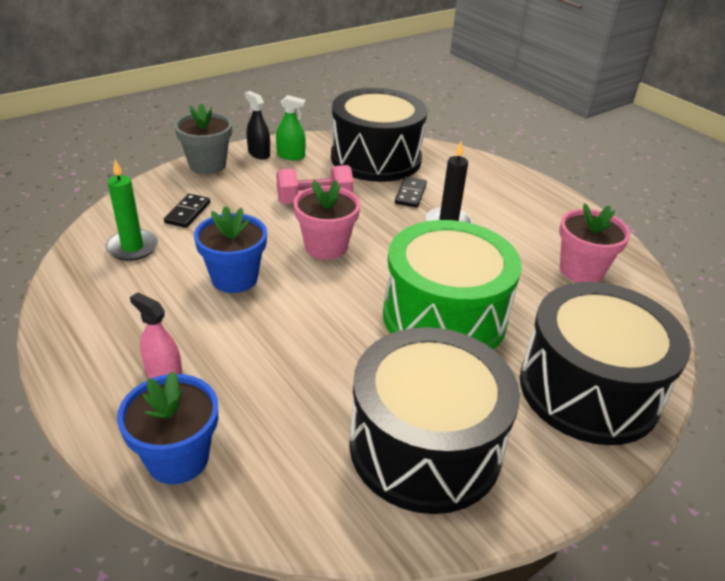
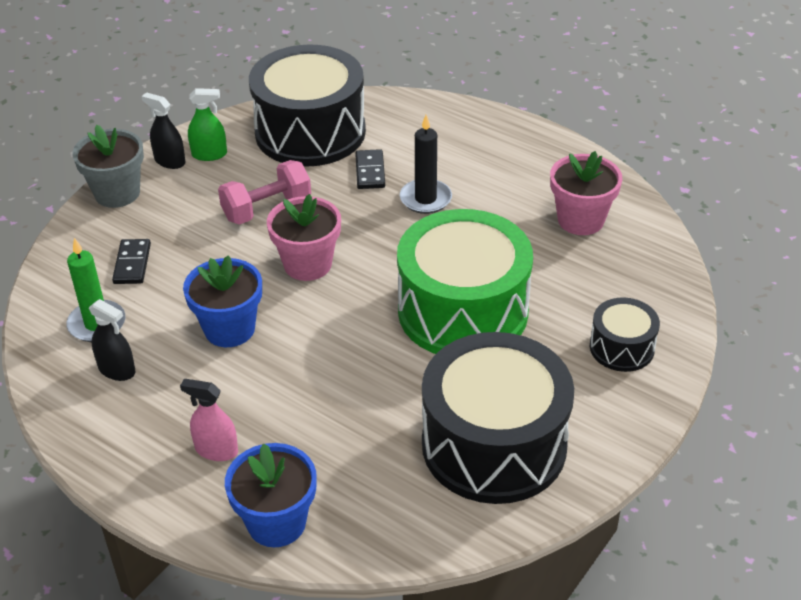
camera: 15 degrees left, 5 degrees up
(125, 285) = (117, 370): none -> black spray bottle
(588, 389) = (622, 347): black drum -> black drum, size x0.48

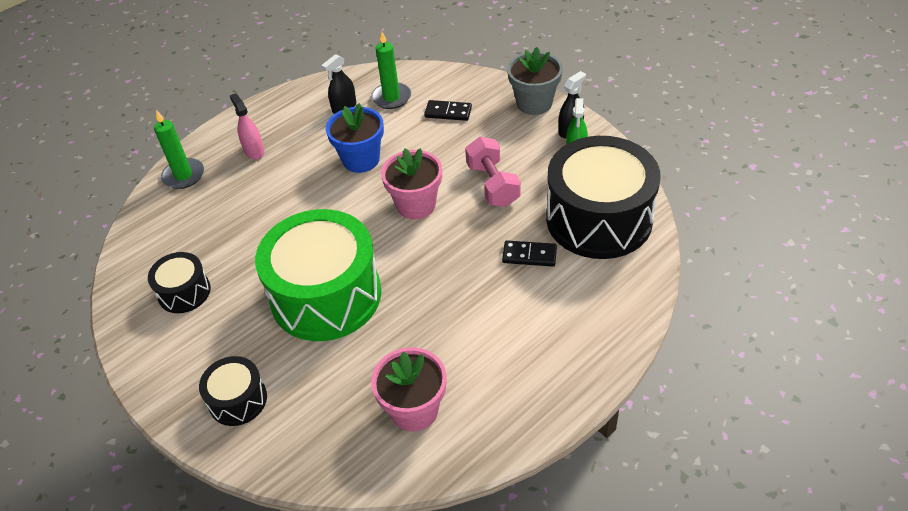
camera: 105 degrees right, 5 degrees up
(216, 450) = (254, 151): pink spray bottle -> pink spray bottle turned 60 degrees counterclockwise
(276, 522) = (183, 175): blue flower pot -> green candle
(425, 199) = (479, 291): black candle -> none
(494, 445) = (184, 292): black drum -> black drum, size x0.48

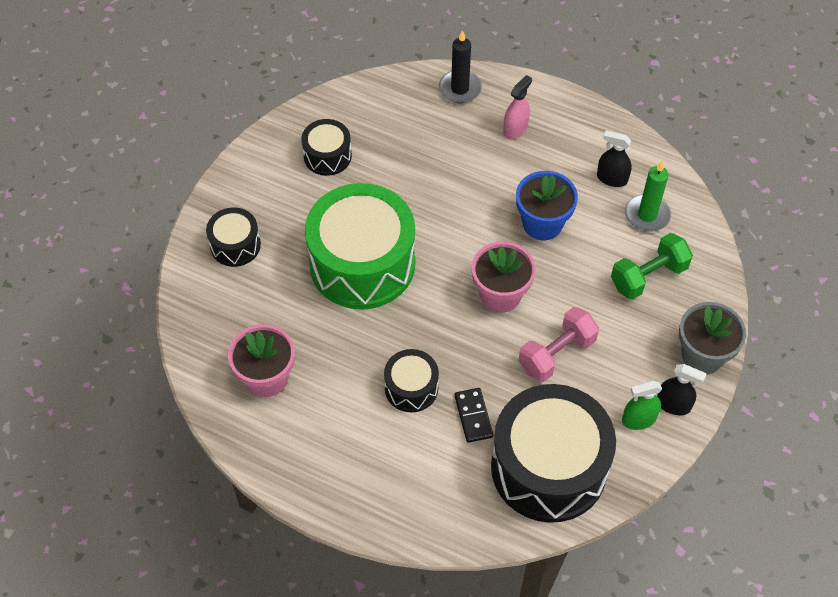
camera: 65 degrees right, 10 degrees up
(183, 175) = (460, 89): green candle -> black candle
(448, 112) = (648, 276): black domino -> green dumbbell
(481, 292) = (411, 388): none -> black drum

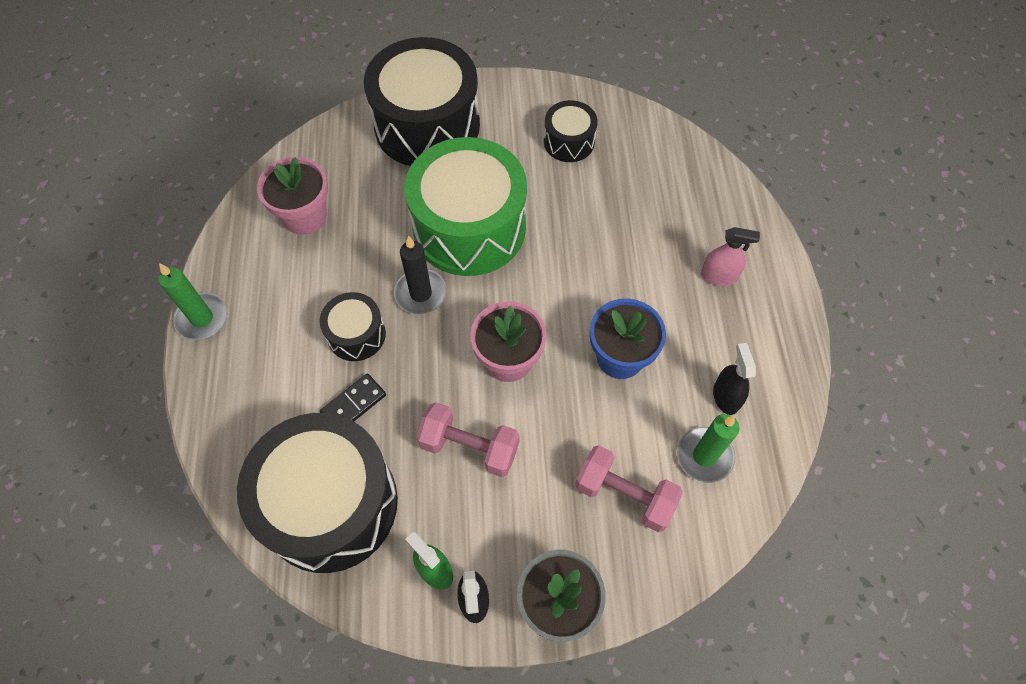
camera: 60 degrees right, 5 degrees up
(235, 245) = (427, 125): black drum -> black drum, size x2.09
(319, 498) = (202, 318): none -> green candle
(460, 89) = (729, 205): black candle -> black candle (421, 293)
(648, 276) = (624, 494): green dumbbell -> pink dumbbell

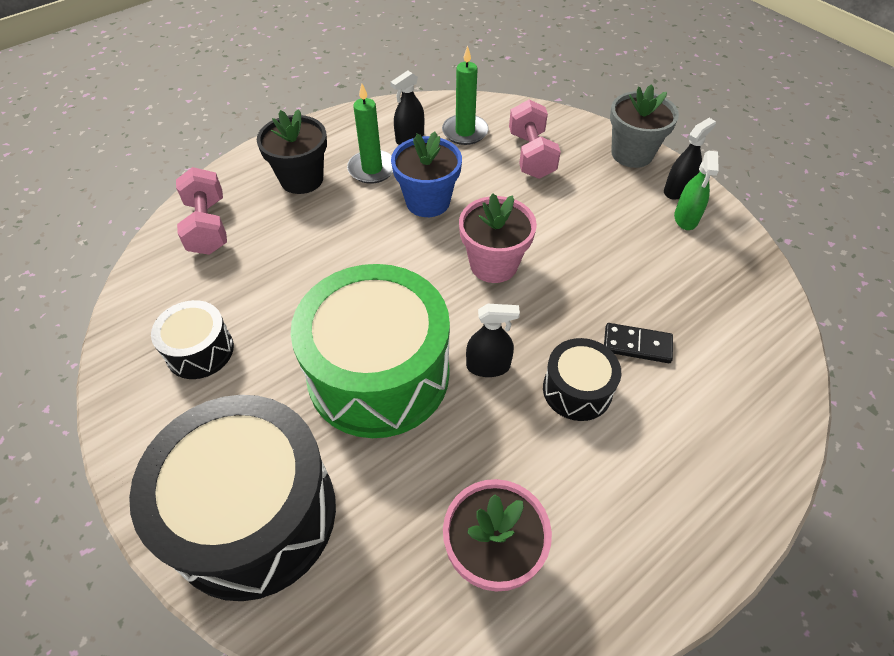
camera: 125 degrees left, 10 degrees down
(202, 318) = (706, 559): green candle -> green candle (372, 169)
(330, 504) = (721, 305): black drum -> none
(421, 293) = (488, 366): black candle -> black spray bottle
(469, 447) = (587, 248): pink dumbbell -> pink dumbbell (207, 226)
(718, 276) = (302, 179): pink spray bottle -> black flower pot

